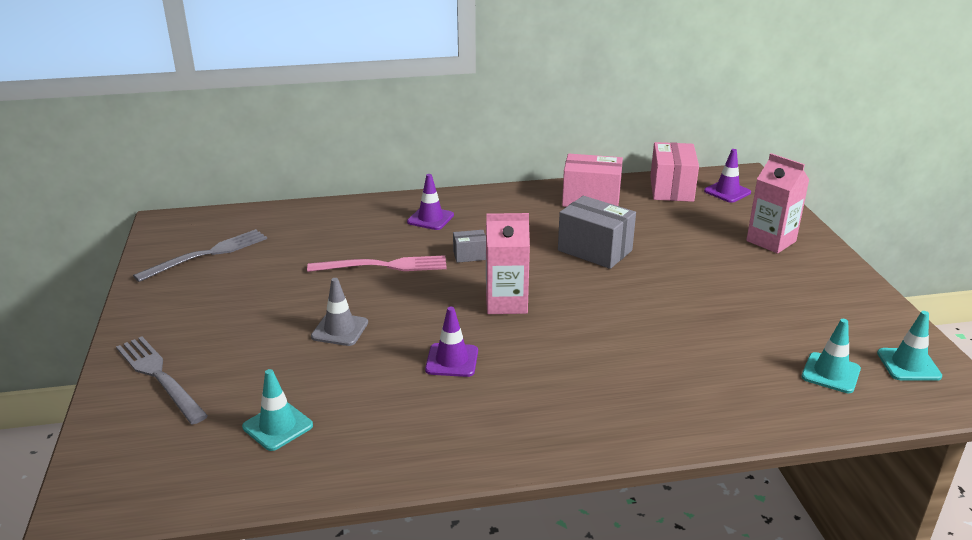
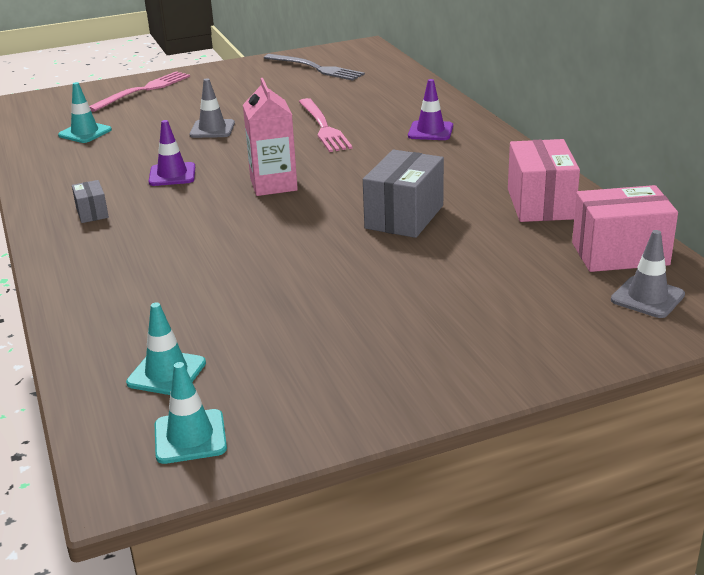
camera: 80 degrees right, 0 degrees up
(159, 377) = (143, 90): grey fork -> pink fork
(470, 255) = (361, 158): grey box -> grey box (92, 213)
(727, 192) = (647, 297): purple traffic cone -> grey traffic cone
(771, 241) = (499, 335): pink carton -> none

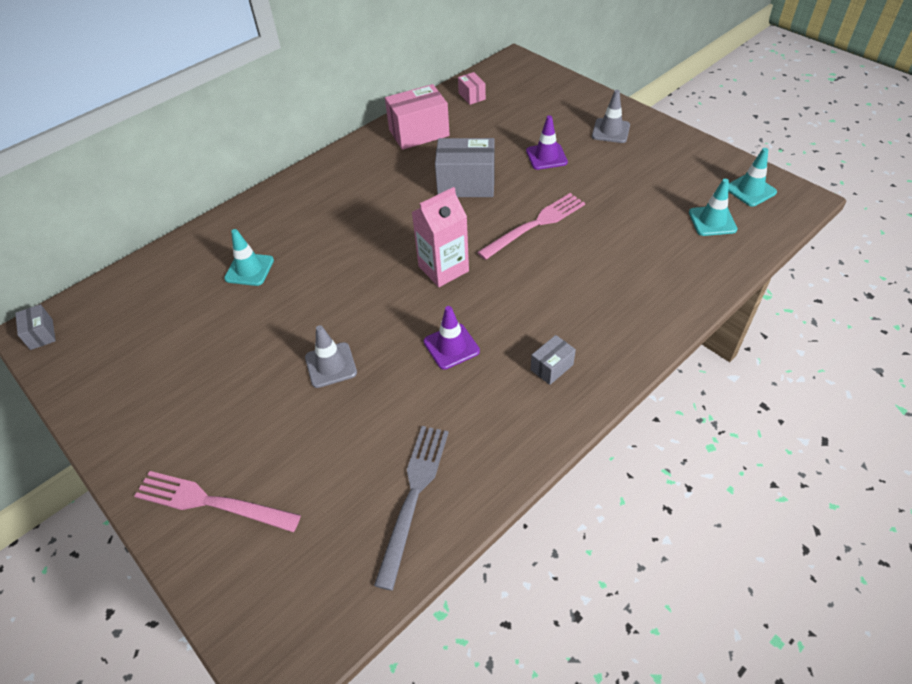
camera: 110 degrees left, 20 degrees up
(85, 133) = (370, 488): turquoise traffic cone -> turquoise traffic cone (249, 269)
(315, 68) = (121, 348): grey fork -> grey fork (413, 496)
(323, 127) = (306, 281): pink fork -> pink fork (535, 225)
(357, 48) = (41, 334): none -> grey box
(430, 131) = (301, 211): purple traffic cone -> purple traffic cone (546, 157)
(620, 254) = (472, 96): pink box -> pink box, size x0.50
(647, 297) = (515, 82): grey traffic cone -> grey traffic cone (610, 131)

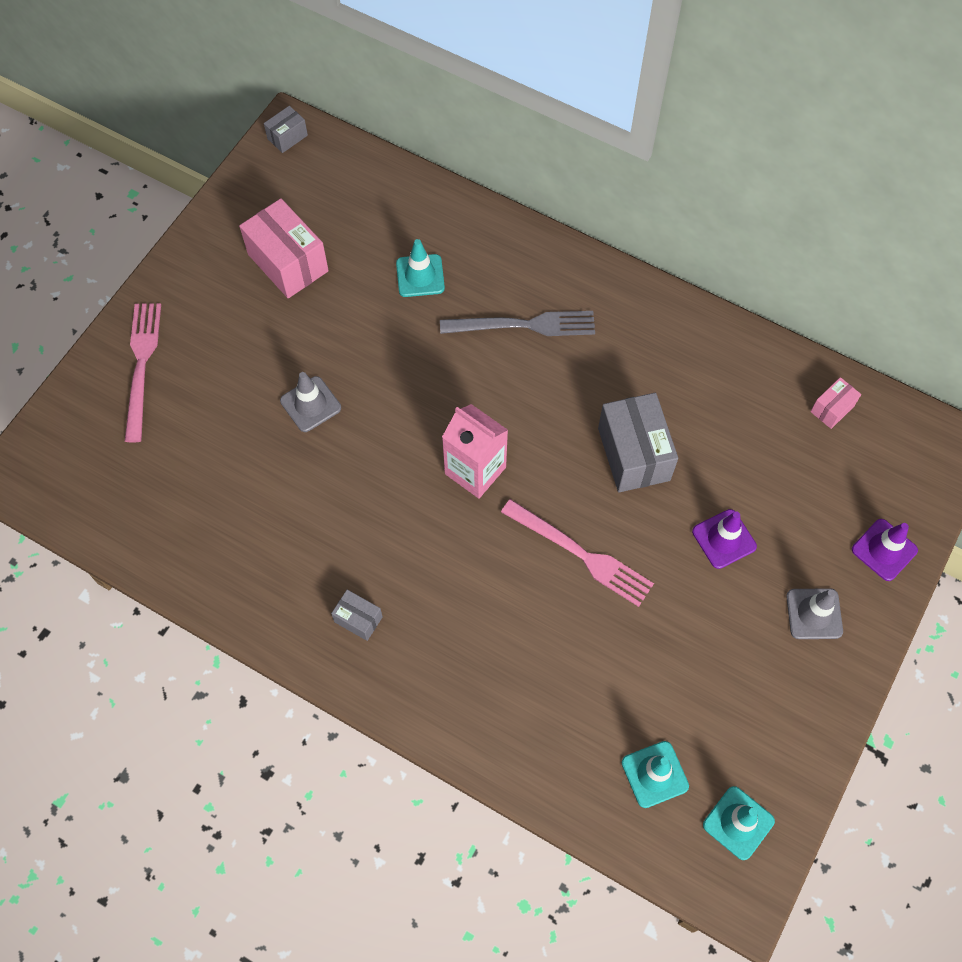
camera: 70 degrees right, 15 degrees up
(413, 496) = (179, 528): grey fork -> grey fork (523, 325)
(419, 133) = (721, 367): pink box -> pink box (288, 263)
(451, 346) = (362, 511): purple traffic cone -> purple traffic cone (884, 550)

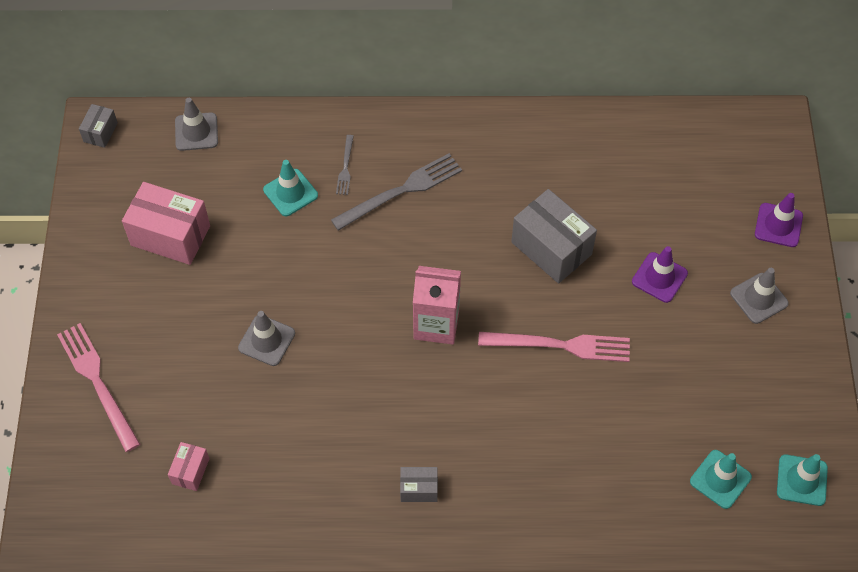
camera: 30 degrees left, 5 degrees down
(371, 177) = (196, 132): none -> grey traffic cone
(486, 276) = (345, 167): none -> grey fork
(832, 409) = (676, 140): pink box -> pink box (190, 471)

